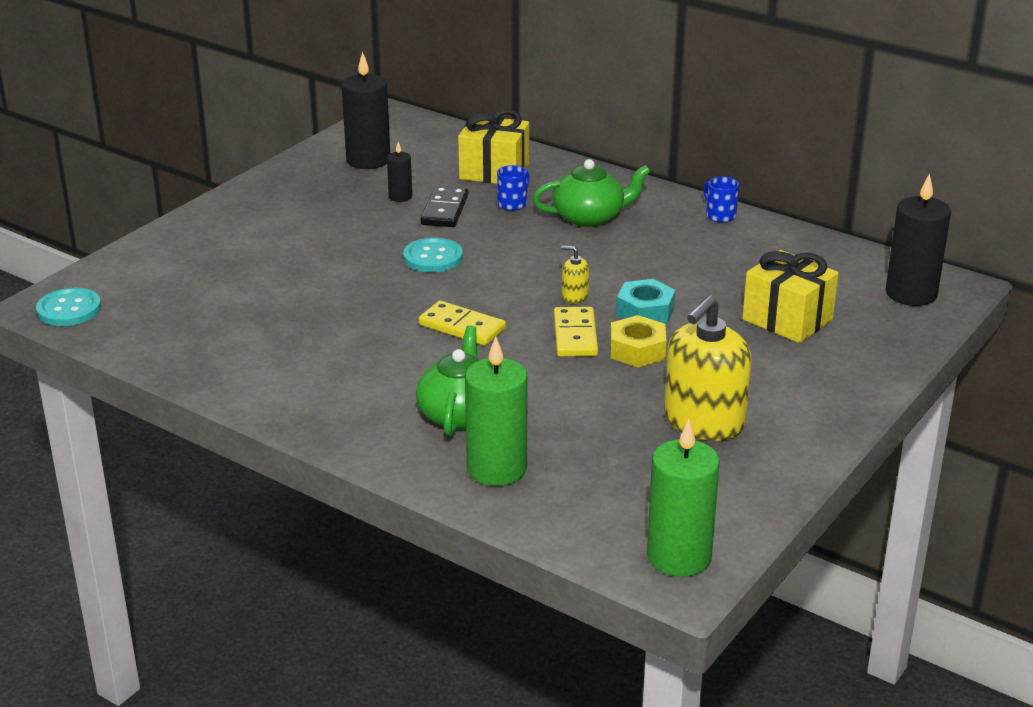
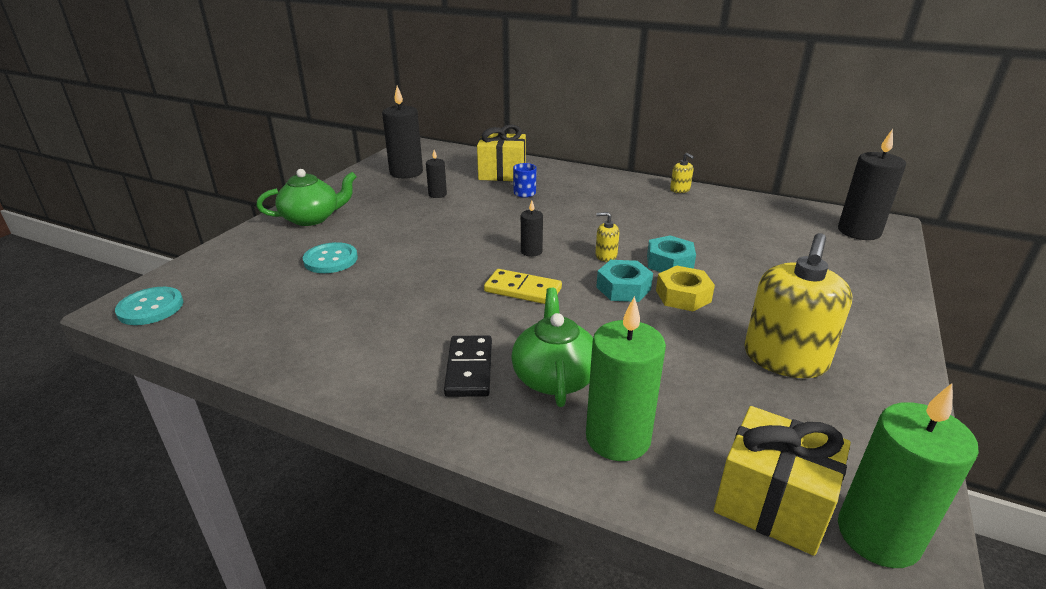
camera: 10 degrees left, 0 degrees up
(433, 257) = (477, 235): turquoise button -> turquoise button (330, 260)
(444, 210) = (474, 201): black domino -> black domino (469, 369)
(489, 283) = (531, 251): none -> black candle
(575, 335) = (623, 288): yellow domino -> turquoise nut
(590, 217) = (587, 198): green teapot -> green teapot (312, 218)
(720, 215) = (680, 189): blue mug -> yellow soap dispenser
(787, 319) = (785, 259): yellow gift -> yellow gift (772, 503)

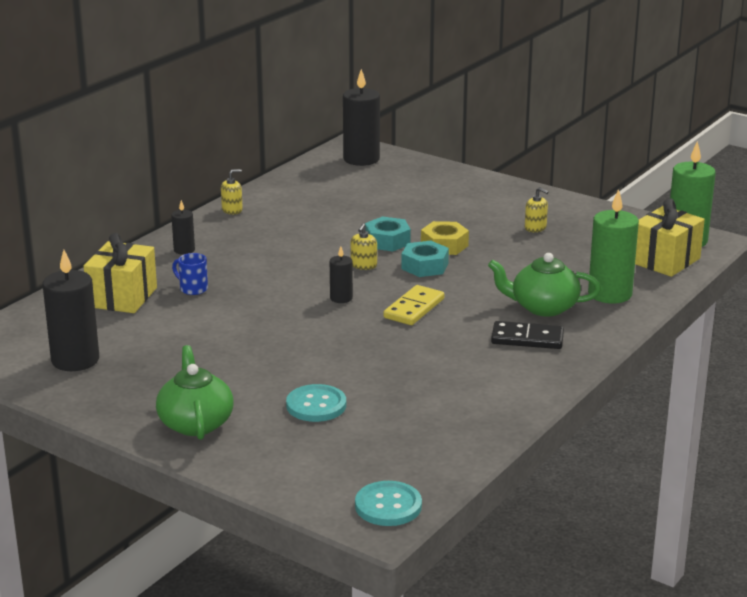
camera: 80 degrees left, 5 degrees down
(437, 194) = (166, 341): black candle -> black candle (184, 250)
(785, 358) = (535, 228): yellow soap dispenser -> yellow soap dispenser, size x0.43

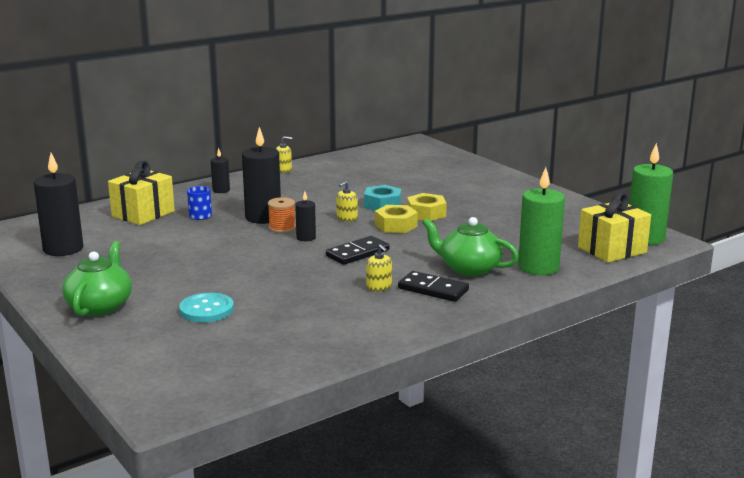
camera: 20 degrees right, 5 degrees down
(303, 290) = (282, 228): none -> orange spool
(361, 159) = (415, 150): black candle -> black candle (263, 217)
(388, 506) = (184, 398): turquoise button -> none
(414, 308) = (357, 253): yellow domino -> black domino
(424, 266) = (396, 225): turquoise nut -> yellow nut
(535, 228) = (515, 211): yellow soap dispenser -> yellow soap dispenser (379, 287)

